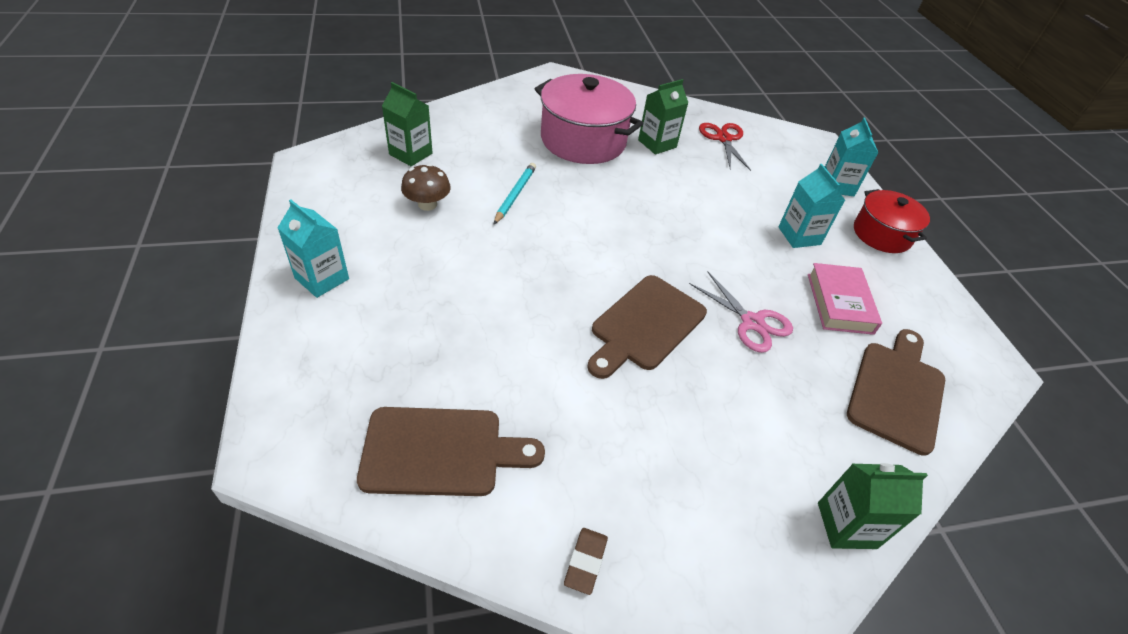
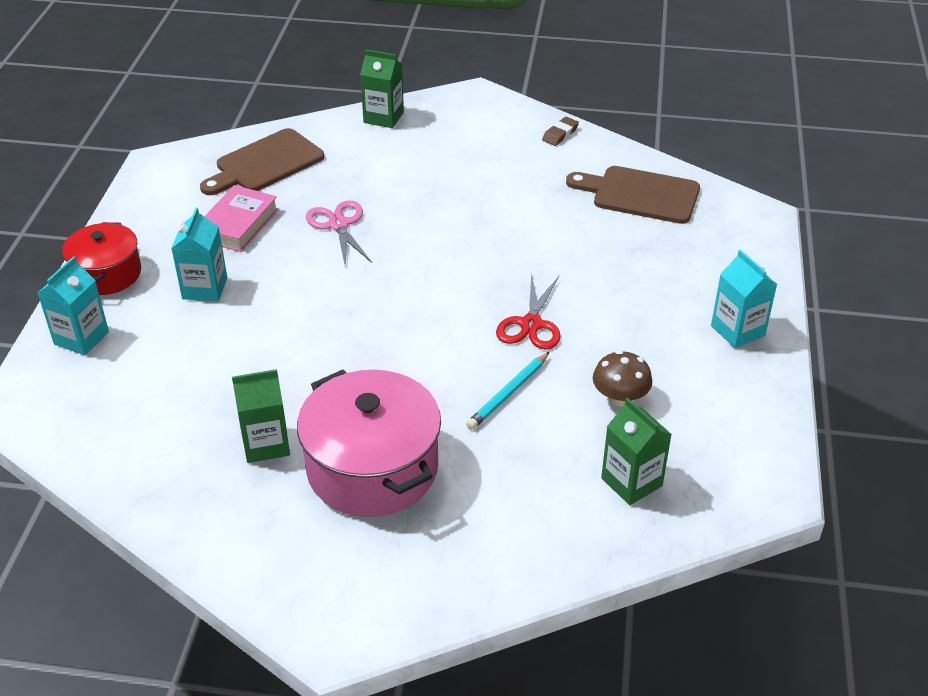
camera: 155 degrees left, 5 degrees down
(645, 325) = (440, 239): brown cutting board -> none
(723, 139) = (156, 437): red scissors -> red scissors (531, 324)

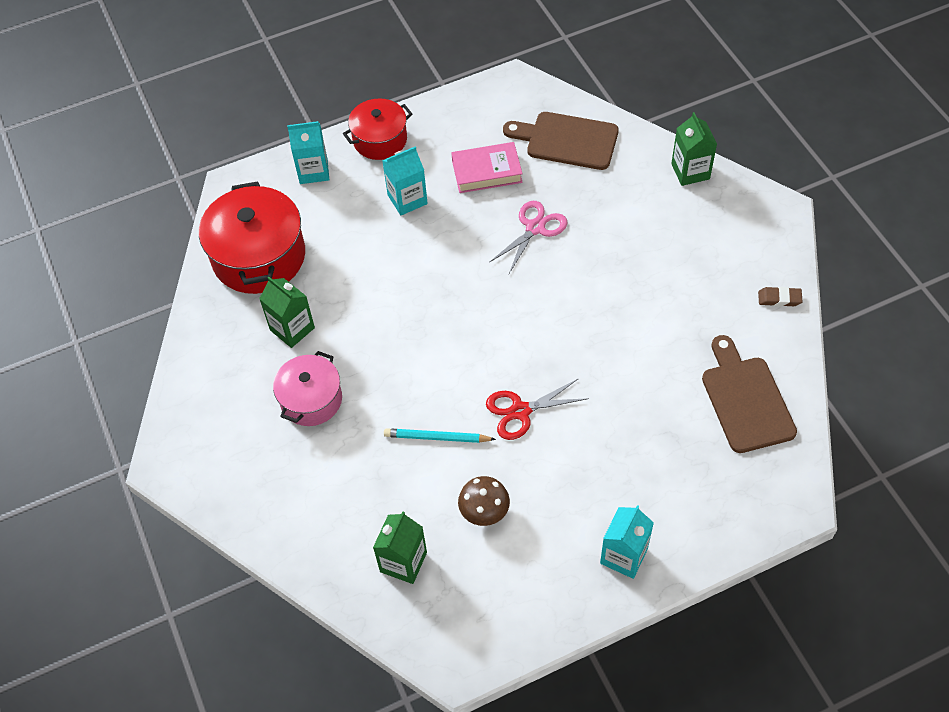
camera: 60 degrees right, 15 degrees up
(140, 430) = (259, 257): none -> red pot
(372, 468) = (311, 400): pink pot -> pink pot, size x0.61

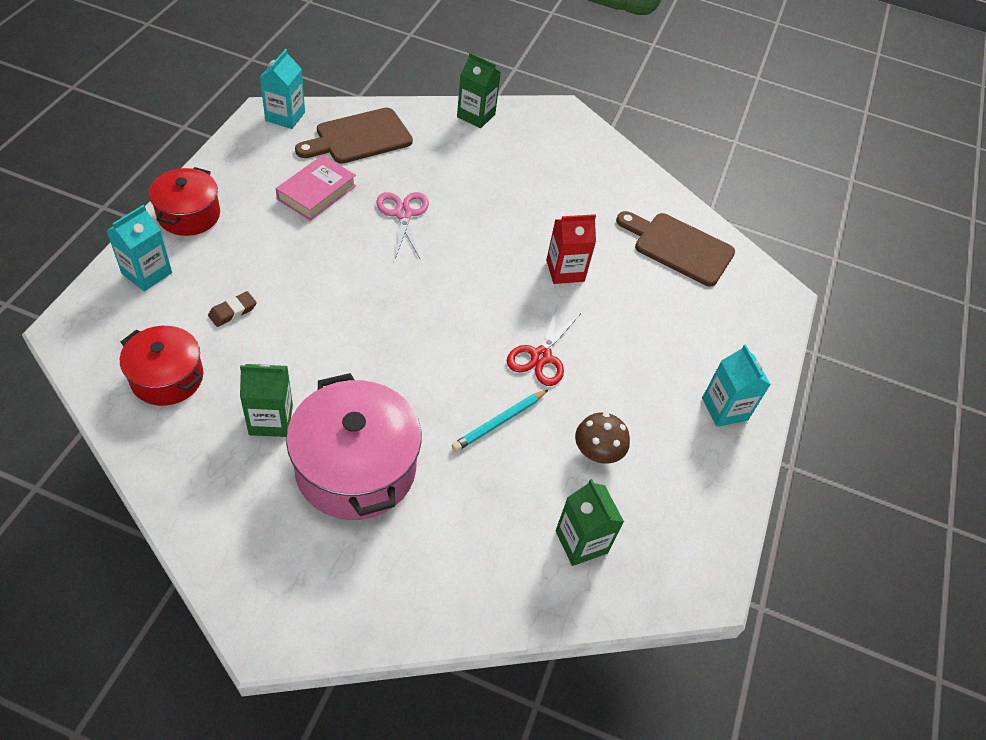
camera: 55 degrees left, 5 degrees down
(259, 257) = (167, 378): red pot -> red pot, size x0.61
(311, 400) = (355, 468): pink pot -> pink pot, size x1.63
(407, 199) = (267, 249): turquoise carton -> turquoise carton (285, 116)
(617, 355) = (565, 271): none -> red carton
(779, 299) = (626, 169): brown eraser -> brown eraser (233, 311)

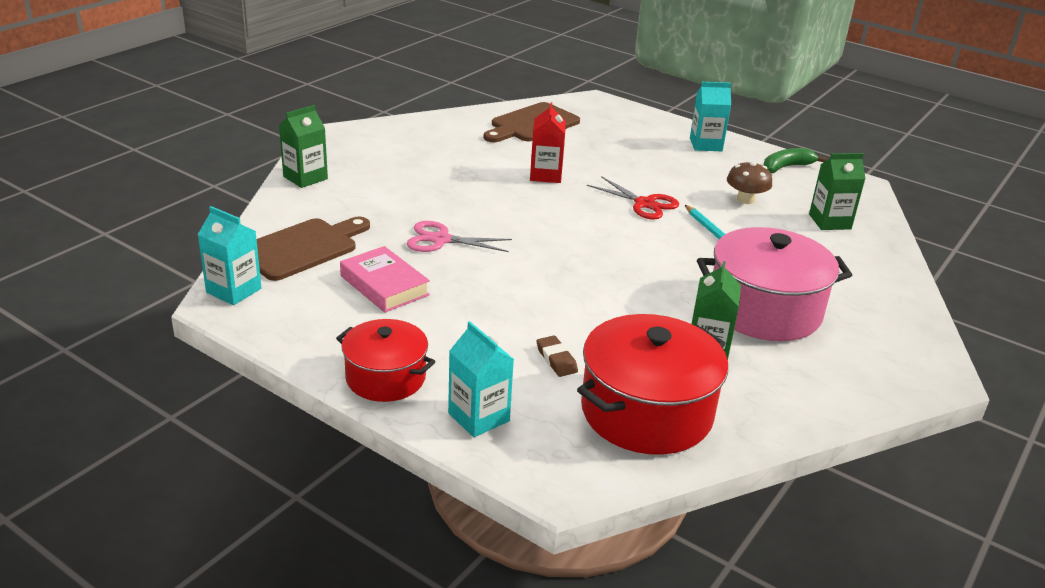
camera: 70 degrees left, 20 degrees down
(167, 378) = (646, 412): red pot -> red pot, size x1.63
(359, 138) = (303, 248): brown cutting board -> brown cutting board turned 120 degrees counterclockwise
(711, 497) = (786, 167): none -> green banana

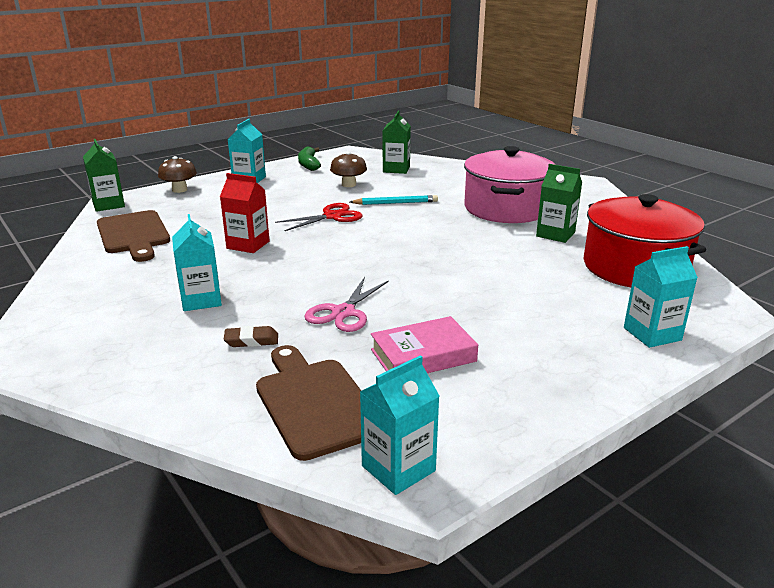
camera: 70 degrees left, 5 degrees down
(305, 178) = (126, 385): green carton -> green carton (108, 205)
(385, 378) = (595, 374): red pot -> none
(431, 177) = (201, 300): none -> turquoise carton
(556, 359) = (566, 289): brown eraser -> brown eraser (251, 340)
(646, 119) = (179, 190): none -> brown mushroom

